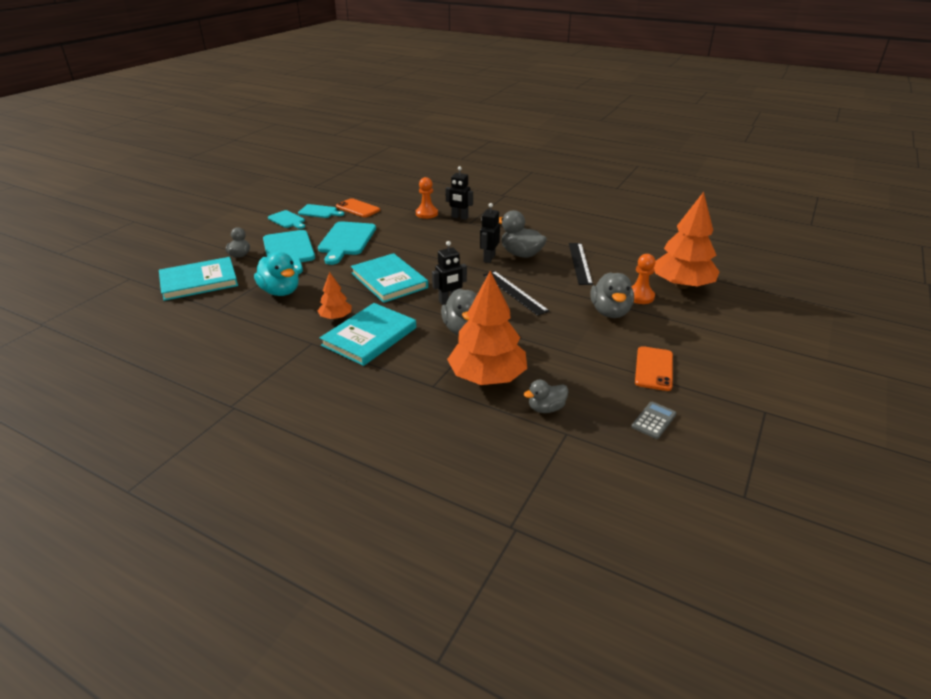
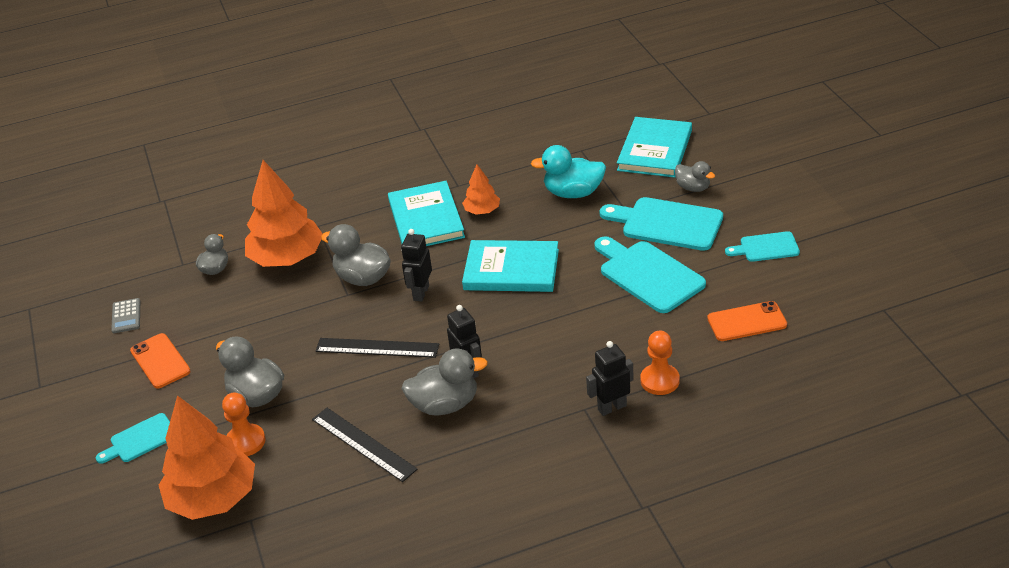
camera: 135 degrees right, 5 degrees up
(319, 212) = (769, 283): turquoise cutting board -> turquoise cutting board (140, 440)

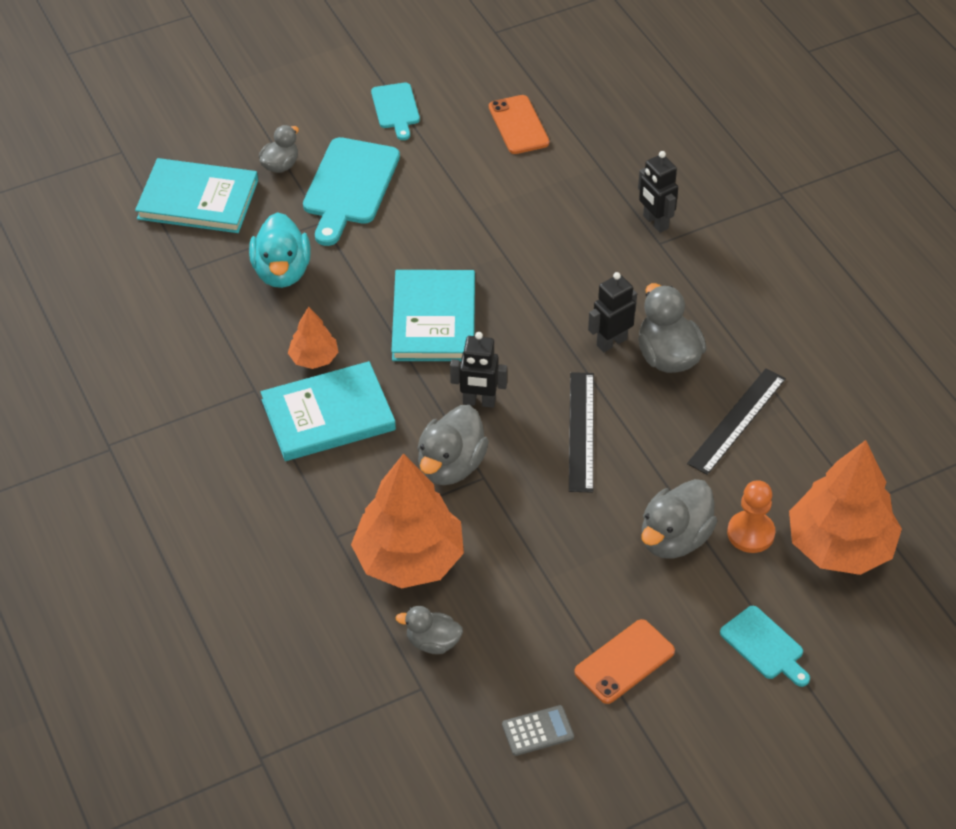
camera: 100 degrees left, 10 degrees up
(648, 275) = (443, 200): turquoise cutting board -> none
(659, 381) = (612, 188): orange pawn -> none

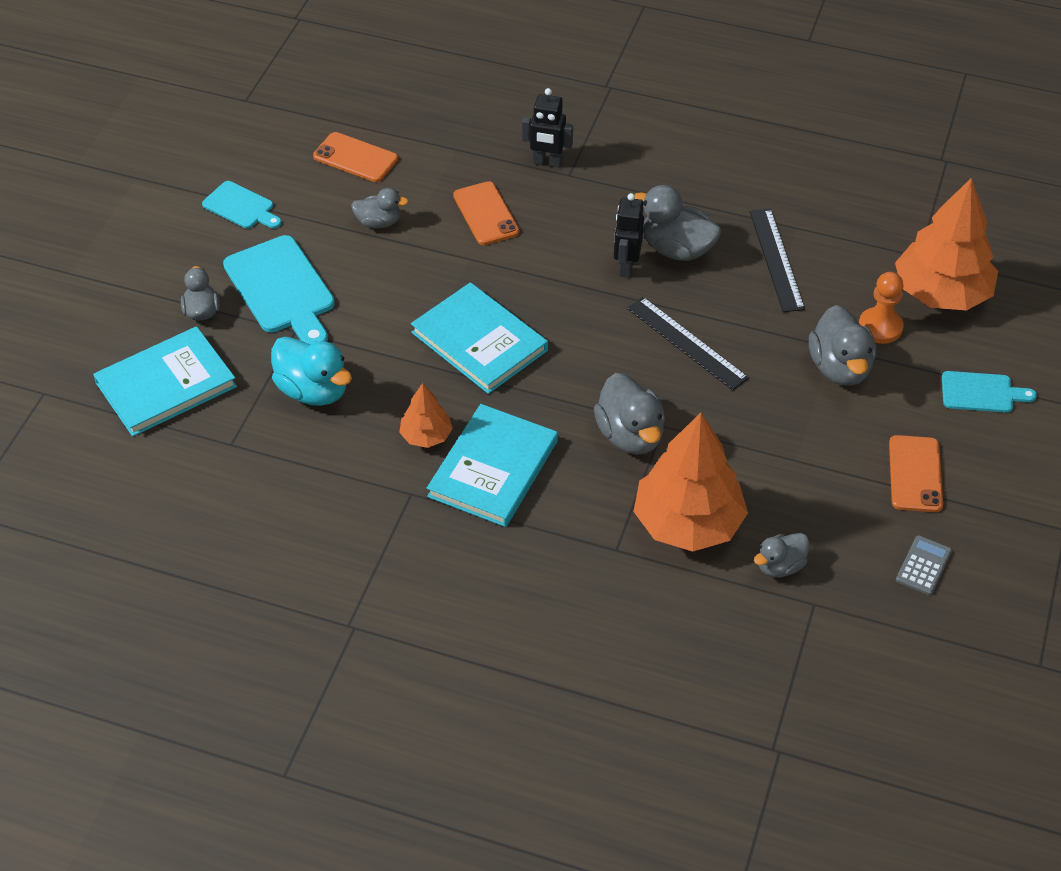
camera: 45 degrees left, 0 degrees up
(474, 184) = (379, 222): none -> grey duck
(479, 402) = (590, 376): black robot -> none
(558, 230) = (486, 214): none -> orange phone

